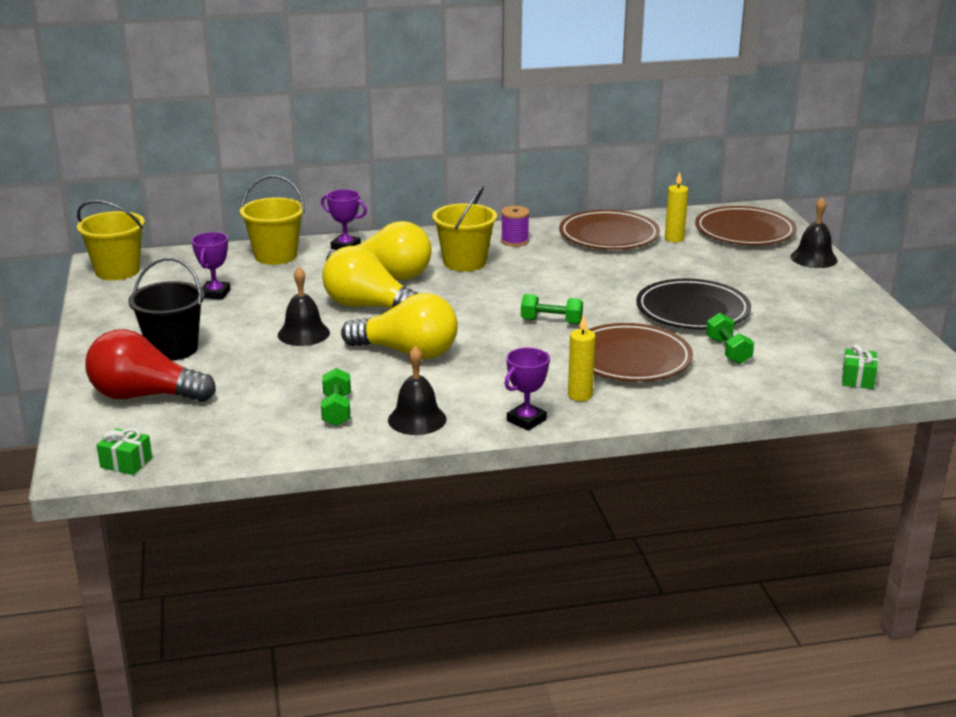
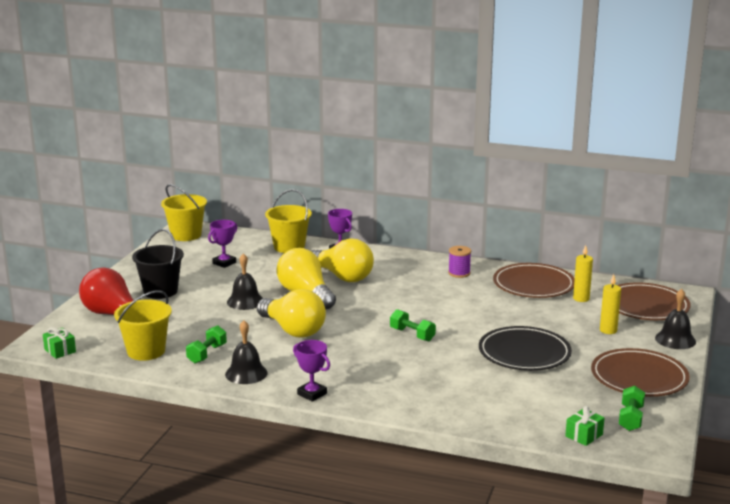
camera: 30 degrees right, 5 degrees down
(464, 262) = (405, 280): yellow bucket -> yellow bucket (146, 351)
(526, 420) = (312, 394): purple trophy -> purple trophy turned 60 degrees clockwise
(580, 395) = (367, 388): yellow candle -> yellow candle (608, 330)
(630, 358) = (434, 374): brown plate -> brown plate (639, 377)
(728, 351) = (512, 388): green dumbbell -> green dumbbell (631, 418)

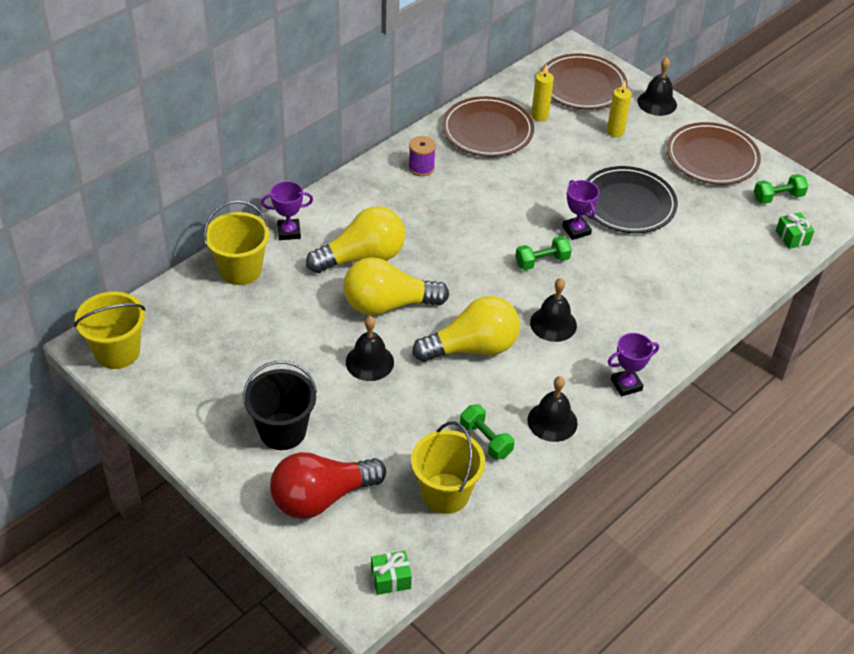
camera: 65 degrees left, 25 degrees up
(224, 263) = (242, 344): purple trophy -> purple trophy (576, 230)
(348, 353) = (553, 324): none -> black bell
(631, 418) = (778, 197): green dumbbell -> green dumbbell turned 60 degrees counterclockwise

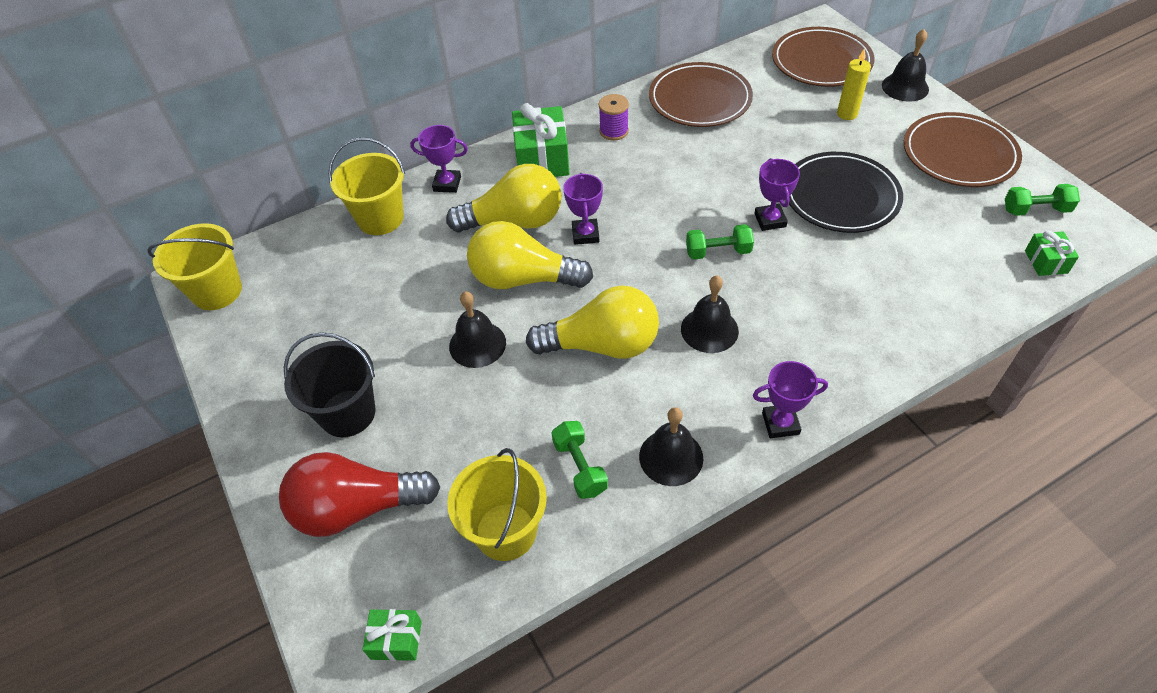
camera: 20 degrees right, 5 degrees up
(366, 200) = (542, 159): none -> green gift
(428, 261) = (585, 234): none -> purple trophy
(539, 116) = (763, 89): yellow candle -> none

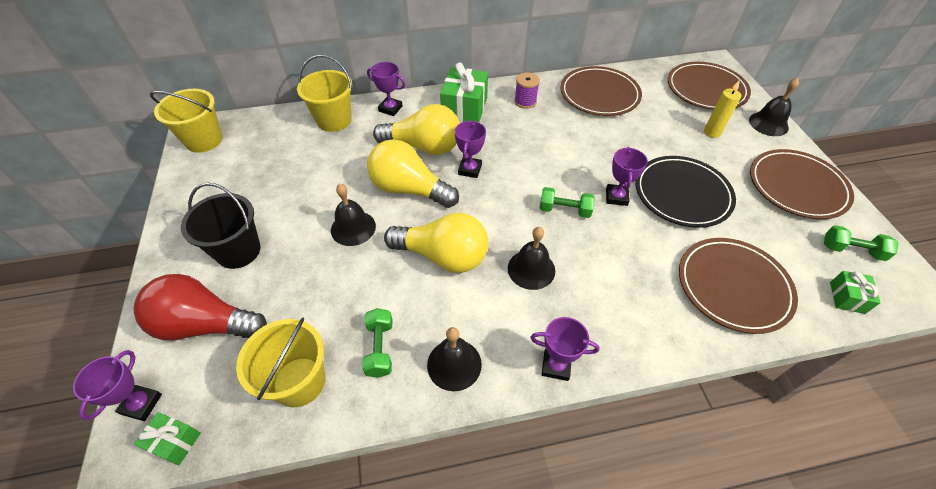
camera: 15 degrees right, 0 degrees up
(331, 616) = (141, 404): none -> purple trophy
(930, 284) = (733, 286): none -> brown plate

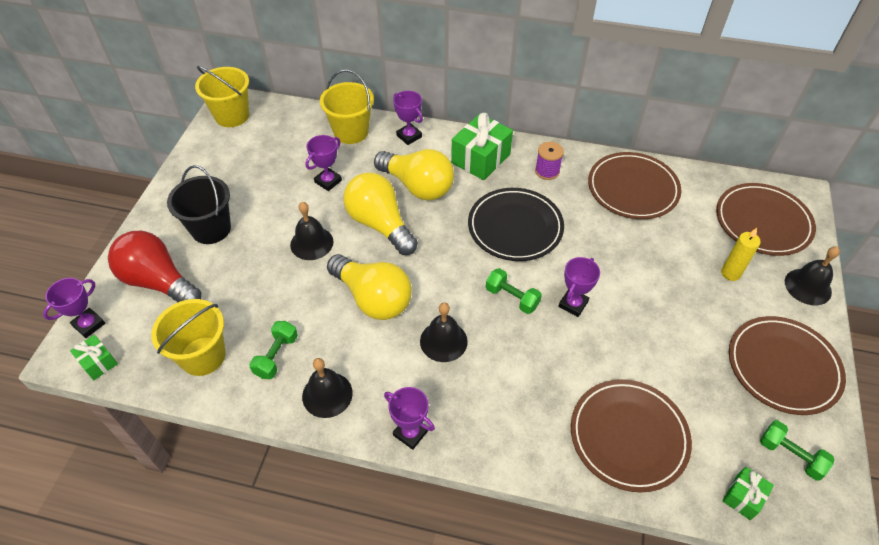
camera: 25 degrees right, 0 degrees up
(470, 169) = (447, 225): purple trophy -> purple trophy (328, 181)
(682, 194) = (645, 327): black plate -> black plate (515, 227)

